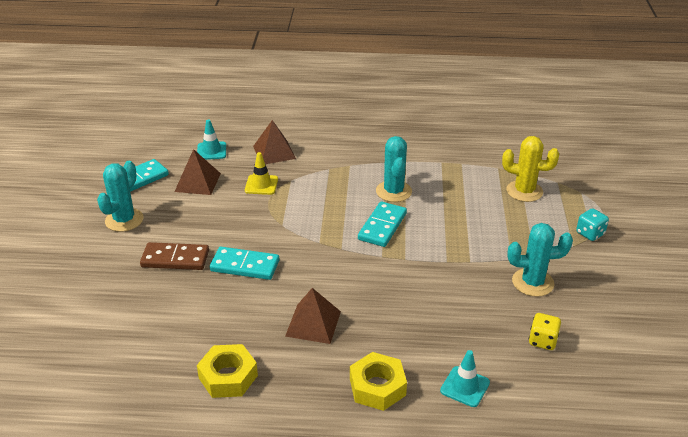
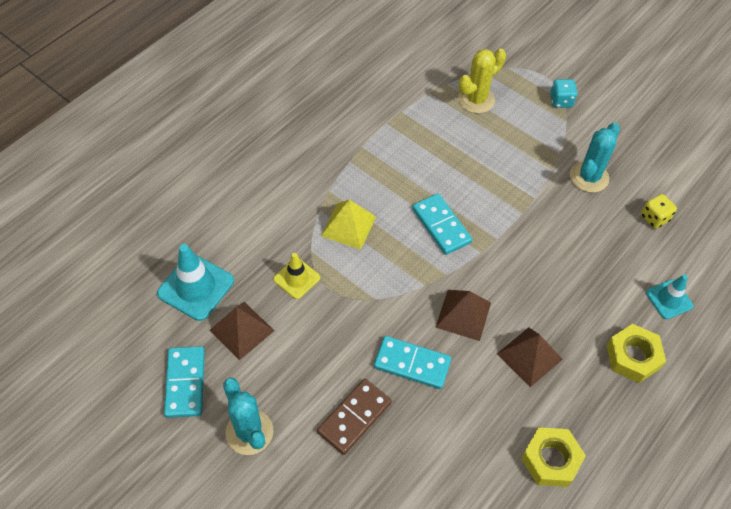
camera: 55 degrees left, 20 degrees up
(211, 151) = (196, 287): turquoise traffic cone -> turquoise traffic cone, size x1.63
(245, 266) = (412, 364): turquoise domino -> turquoise domino turned 60 degrees clockwise
(274, 152) = (250, 235): brown pyramid -> brown pyramid (463, 314)
(330, 186) = (348, 226): none -> yellow pyramid
(393, 191) = (399, 185): turquoise cactus -> none

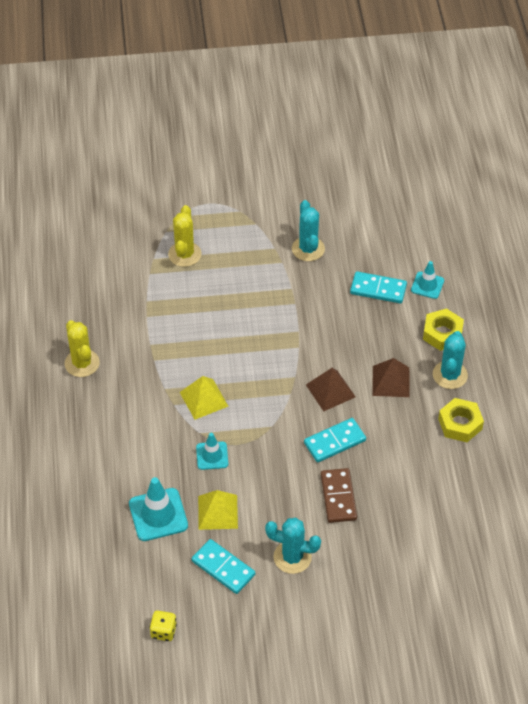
camera: 45 degrees left, 5 degrees down
(242, 330) = (218, 512): brown pyramid -> yellow pyramid
(294, 118) = (82, 363): none -> yellow cactus
(296, 278) = (212, 456): yellow traffic cone -> turquoise traffic cone
(441, 225) = (258, 351): turquoise domino -> turquoise domino (378, 289)
(561, 101) = (237, 212): turquoise dice -> none
(595, 403) = (450, 375): none -> turquoise cactus
(654, 218) = (370, 244): yellow dice -> yellow dice (163, 631)

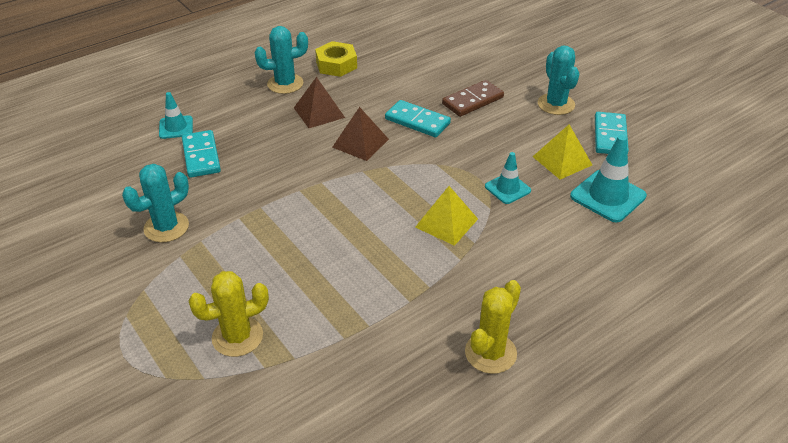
camera: 120 degrees left, 10 degrees down
(163, 631) = (705, 145): yellow dice -> none
(442, 333) = (236, 101): yellow nut -> none

